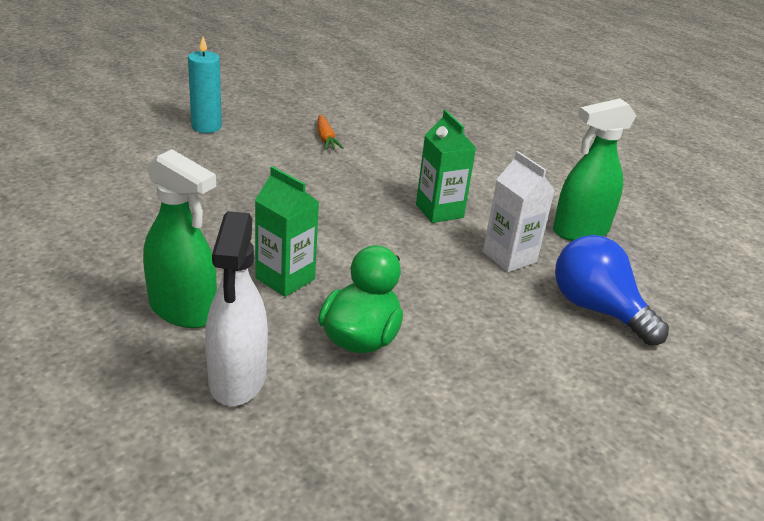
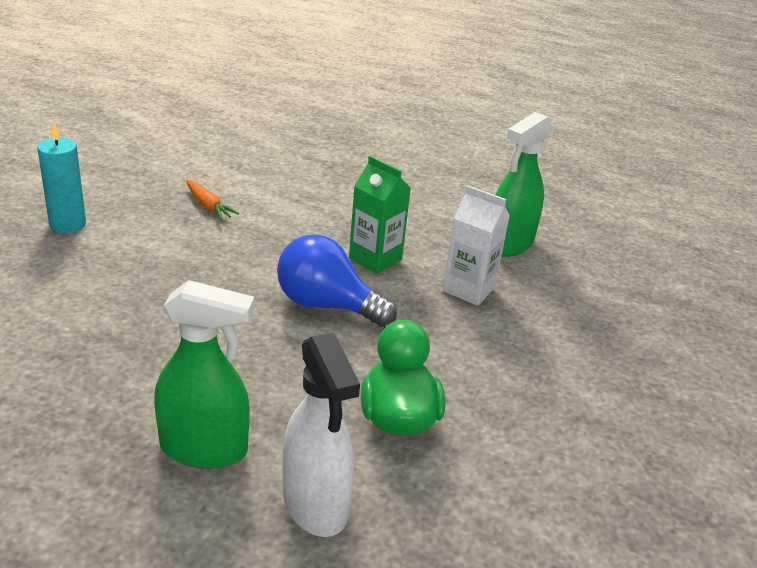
camera: 25 degrees left, 0 degrees up
(285, 279) = (282, 378): green carton -> none
(597, 309) = (573, 319): blue light bulb -> blue light bulb (327, 305)

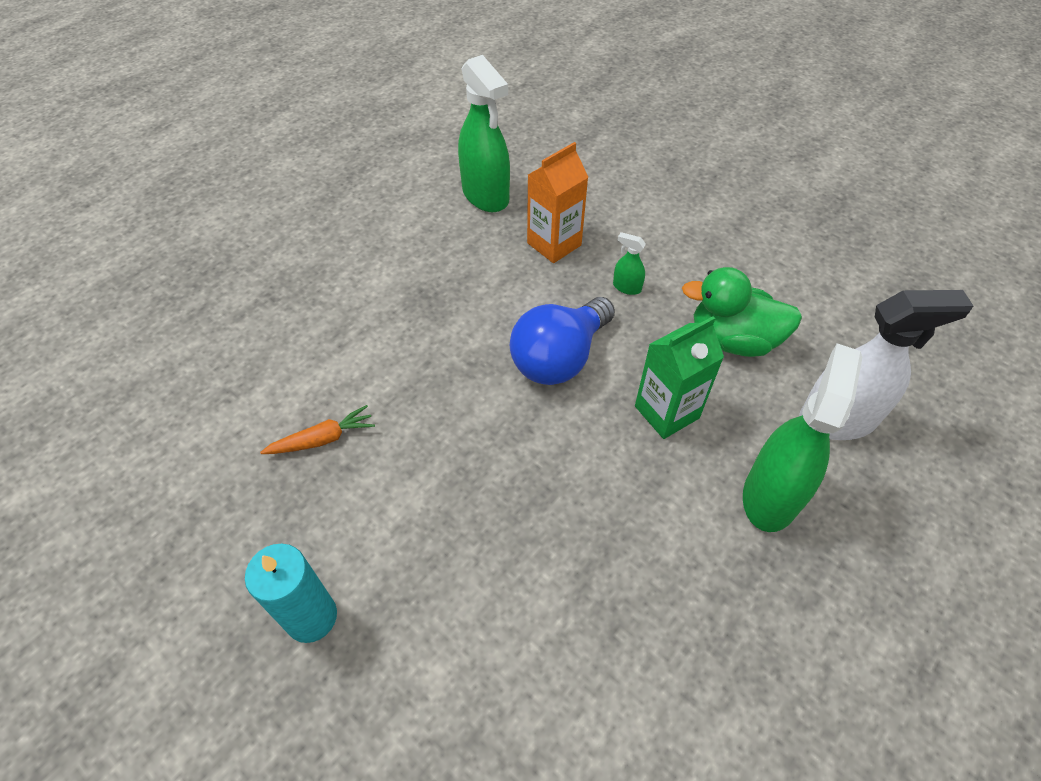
camera: 70 degrees left, 20 degrees up
(375, 259) = (485, 301): green carton -> green carton (666, 412)
(436, 339) = (626, 287): none -> green spray bottle
(469, 289) = (554, 244): white carton -> orange carton

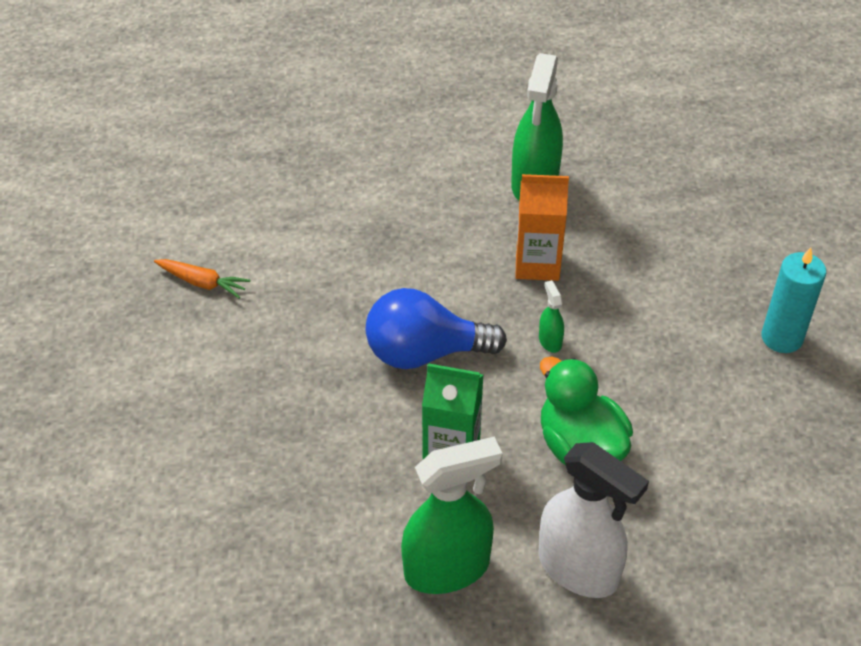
camera: 45 degrees right, 5 degrees down
(311, 617) = (78, 384): turquoise candle -> turquoise candle (782, 337)

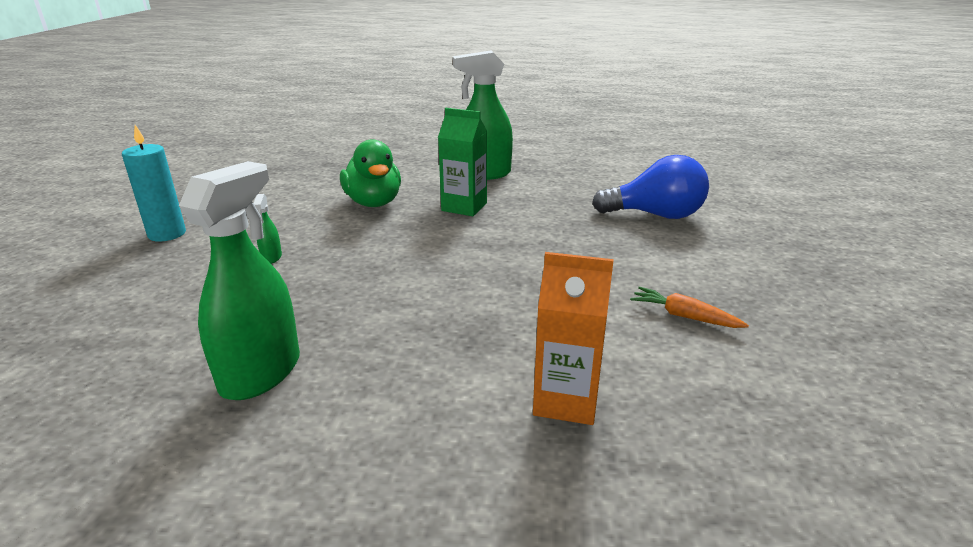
camera: 170 degrees left, 20 degrees down
(424, 352) = (464, 251): blue light bulb -> blue light bulb (655, 215)
(537, 264) = (323, 297): orange carton -> orange carton (566, 400)
(550, 341) = (354, 248): green spray bottle -> green spray bottle (271, 257)
(578, 569) = (409, 169): white spray bottle -> none

